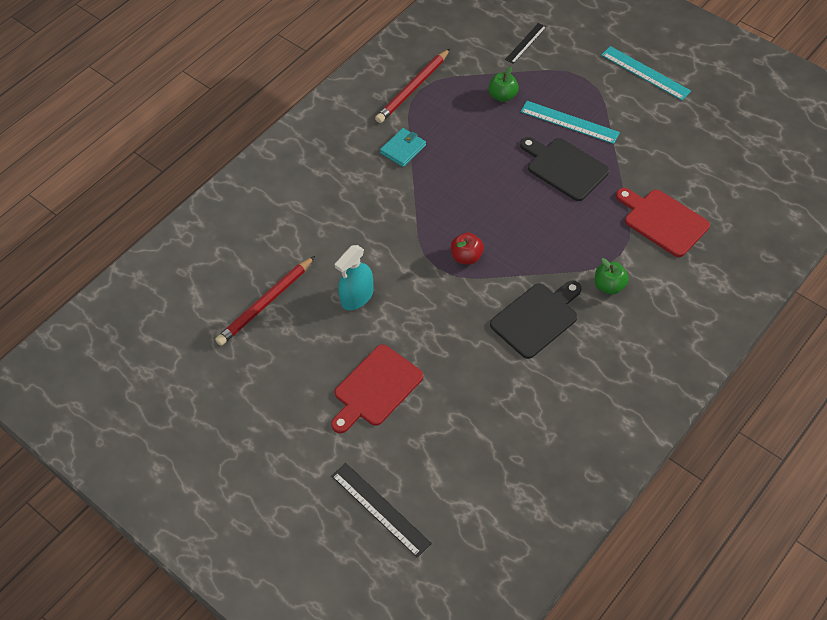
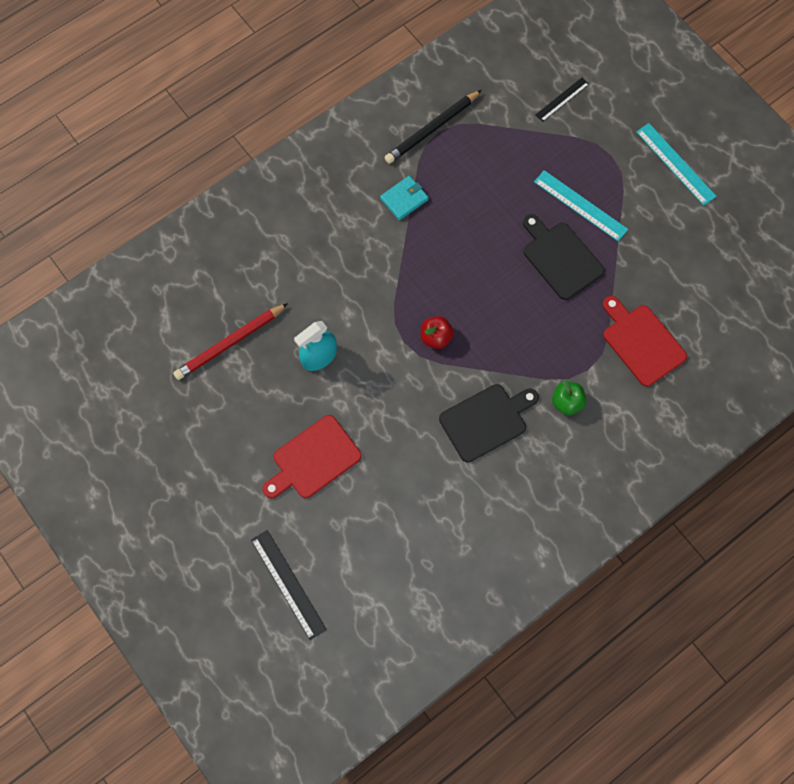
camera: 10 degrees right, 15 degrees up
(413, 88) = (432, 129): red pencil -> black pencil
(502, 96) = (521, 159): green apple -> none

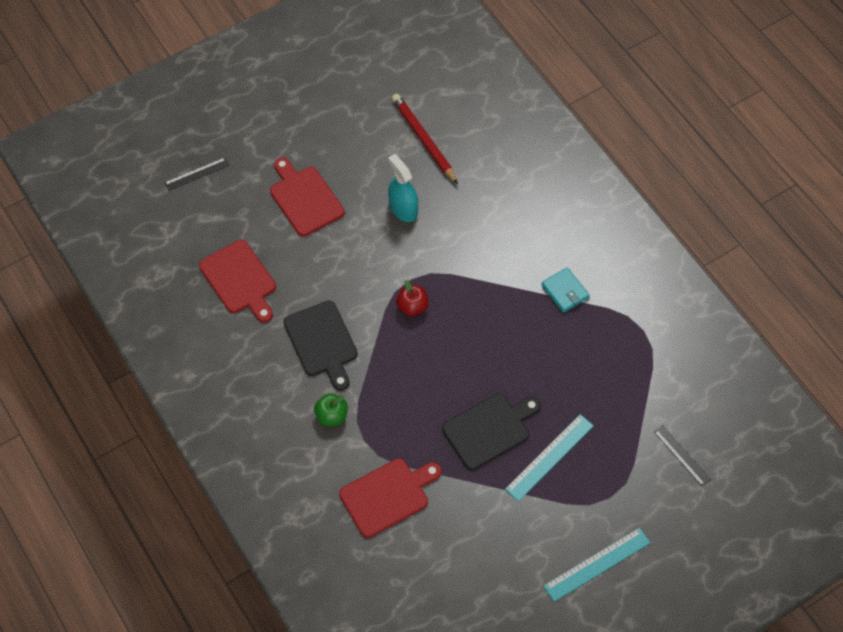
camera: 95 degrees right, 10 degrees down
(288, 584) = (196, 174): black ruler -> black ruler, size x0.65
(421, 515) = (239, 280): none -> red cutting board
(432, 129) = (646, 323): black pencil -> none

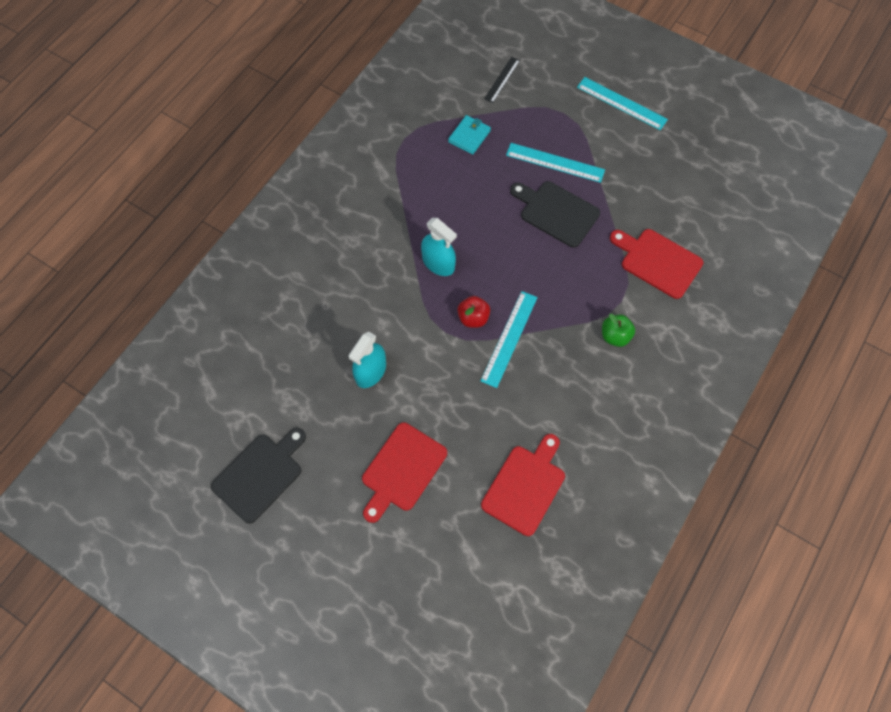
camera: 115 degrees left, 5 degrees up
(196, 174) = (423, 600): black ruler -> none
(322, 342) = (550, 378): black cutting board -> black cutting board (260, 475)
(377, 327) = (509, 338): none -> turquoise ruler
(423, 139) = (280, 388): red pencil -> none
(483, 302) = (438, 263): none -> turquoise spray bottle
(565, 291) = (395, 206): turquoise wallet -> turquoise wallet (469, 136)

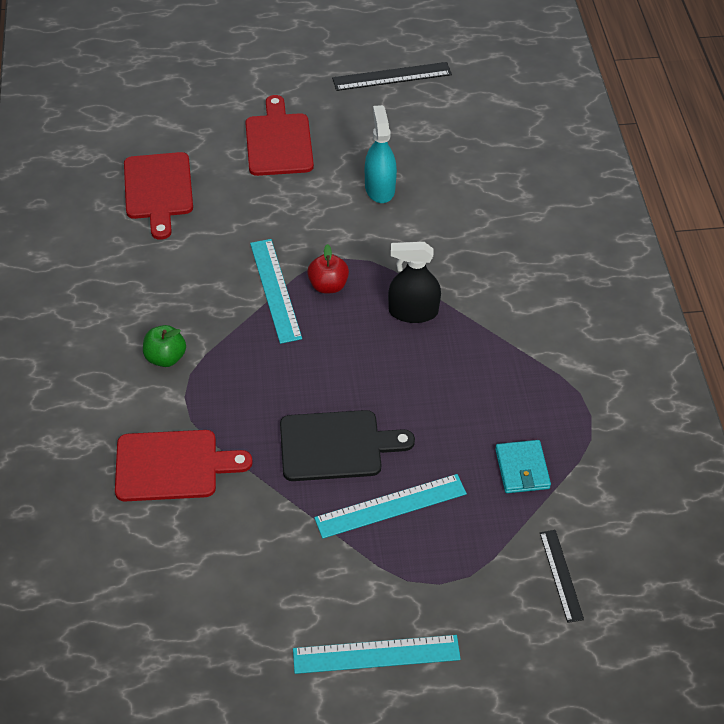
camera: 140 degrees right, 15 degrees down
(260, 475) = (392, 76): black cutting board -> black ruler
(438, 263) = (413, 312): turquoise spray bottle -> black spray bottle

